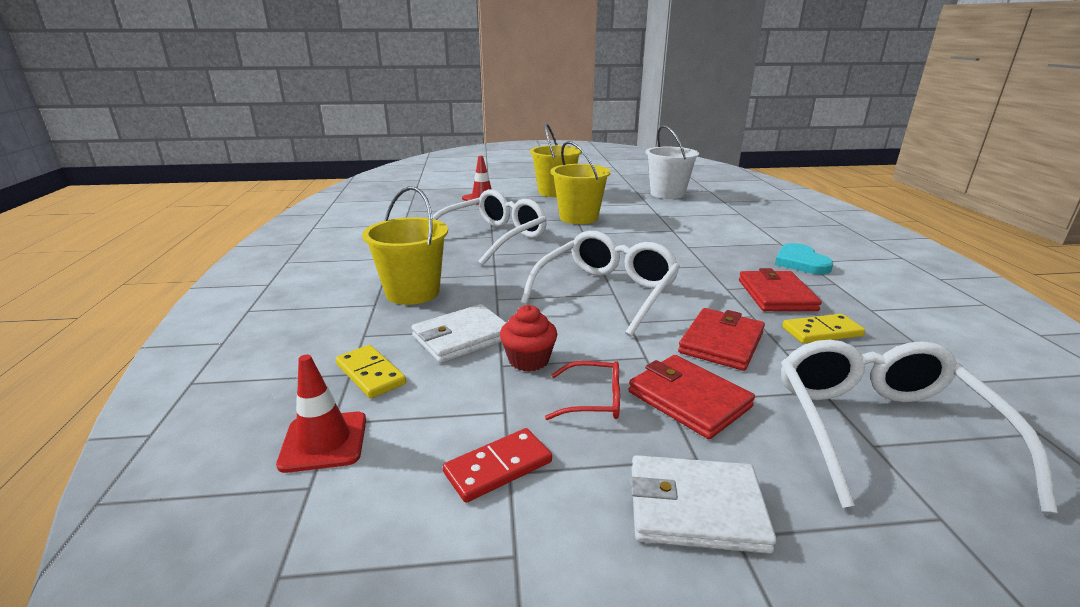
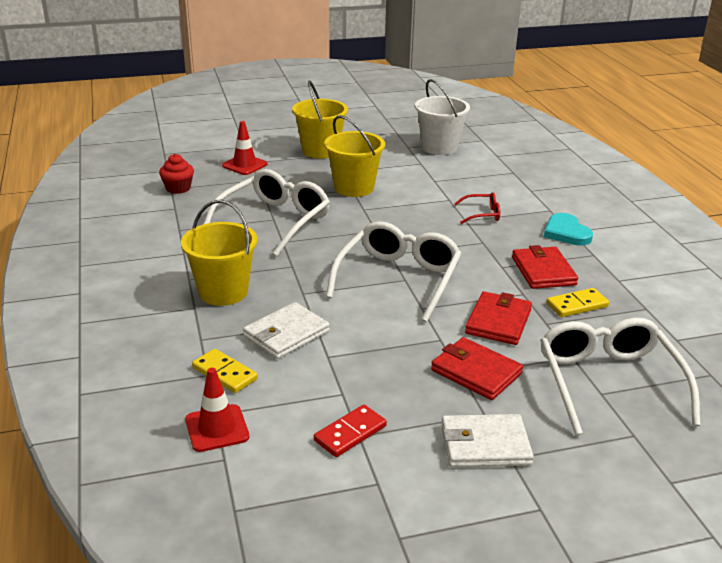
camera: 10 degrees left, 5 degrees up
(528, 360) = (348, 350): red cupcake -> red cupcake (178, 188)
(594, 400) = (406, 379): red glasses -> red glasses (482, 214)

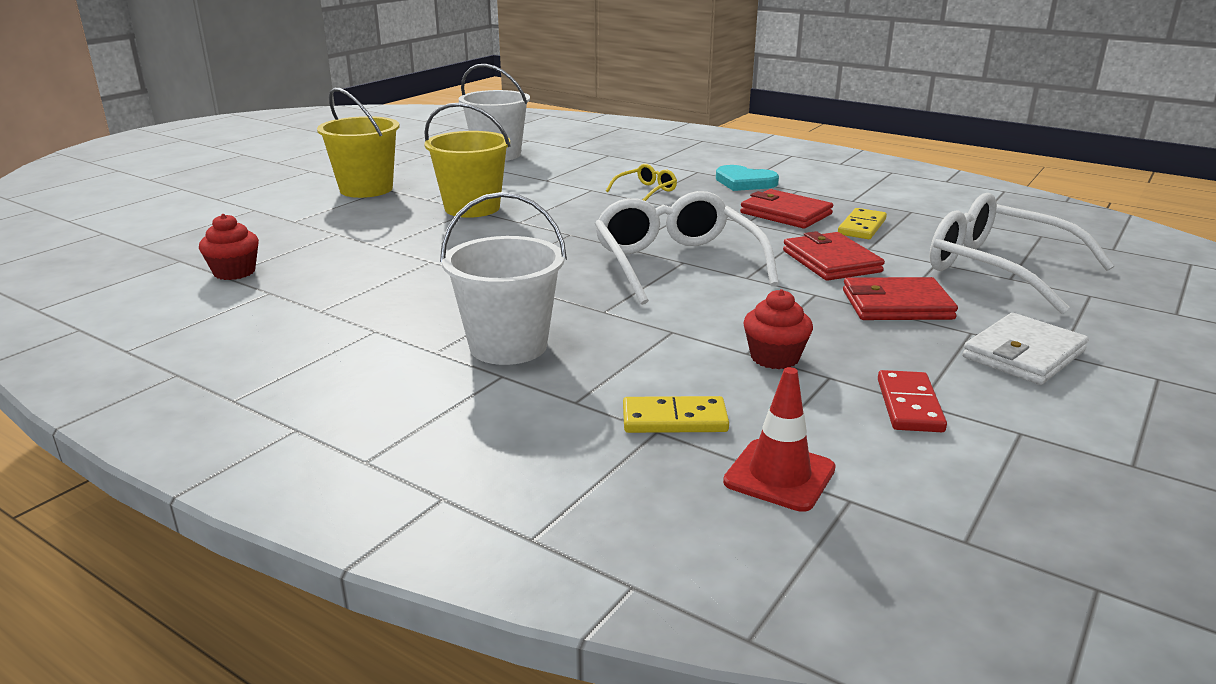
camera: 40 degrees left, 5 degrees down
(223, 292) = (508, 346): yellow bucket -> white bucket
(244, 165) = (290, 225): red traffic cone -> none
(275, 221) = (436, 262): white glasses -> none
(286, 334) = (664, 353): white wallet -> none
(336, 367) = (774, 358): none -> red cupcake
(482, 214) = (646, 191): red glasses -> yellow glasses

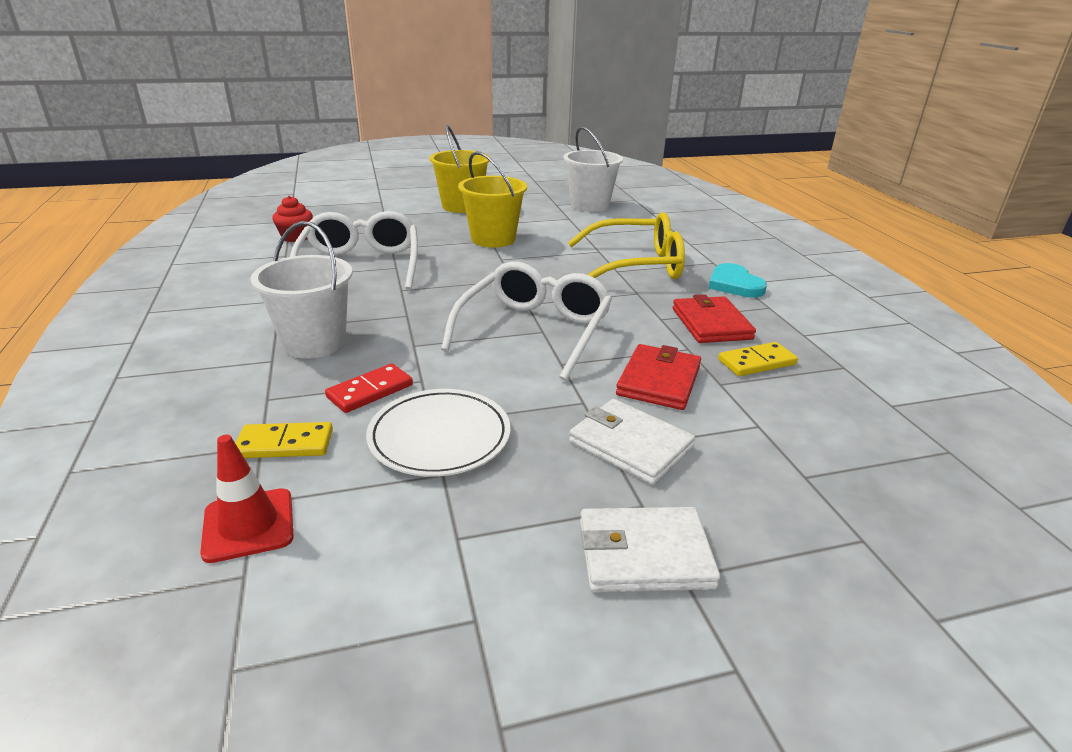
camera: 40 degrees right, 5 degrees up
(646, 191) = (636, 265): yellow glasses -> yellow glasses, size x2.19
(674, 420) = (285, 444): yellow domino -> yellow domino turned 45 degrees counterclockwise
(774, 358) = (439, 437): red cupcake -> white plate
(896, 305) = (630, 445): red wallet -> white wallet
(909, 405) = (444, 534): red domino -> red domino (370, 391)
(997, 268) = (812, 460): white glasses -> white glasses (361, 265)

